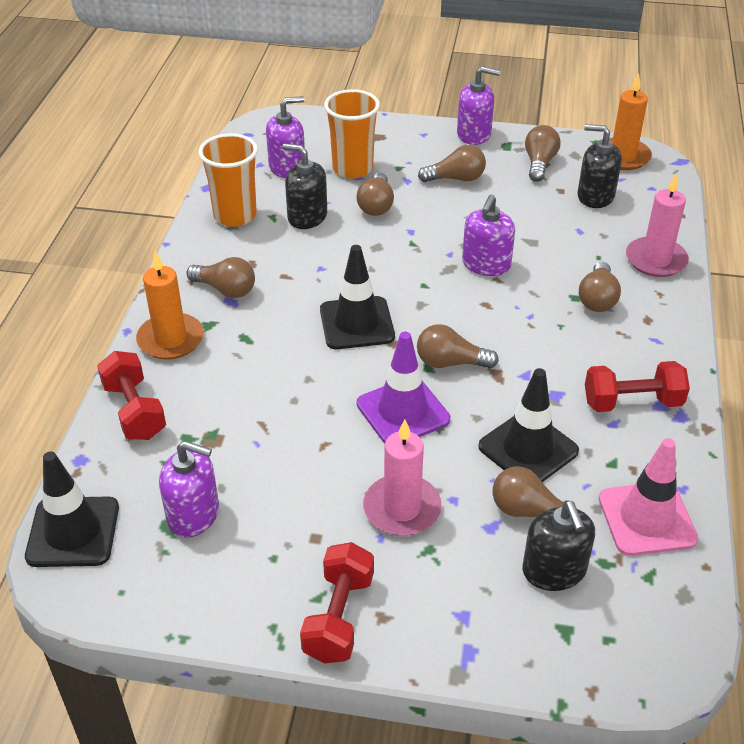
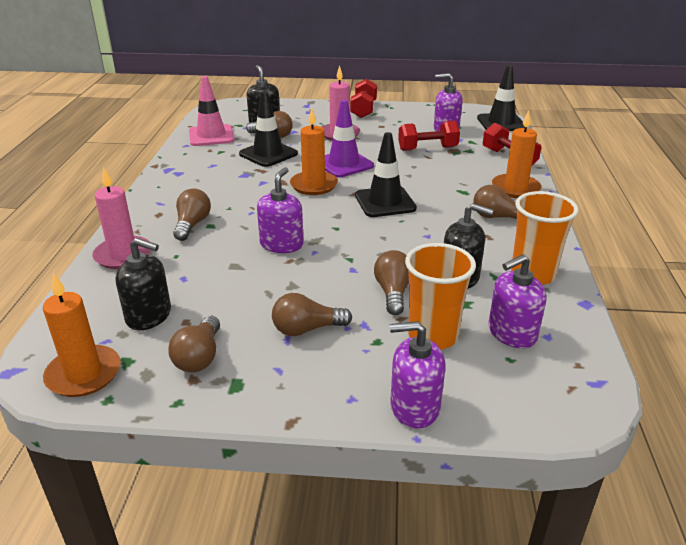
camera: 175 degrees right, 10 degrees down
(450, 363) = (314, 185): brown light bulb -> orange candle
(474, 134) = (279, 402): purple soap dispenser -> purple soap dispenser (414, 407)
(632, 402) = (196, 173): red dumbbell -> red dumbbell (427, 149)

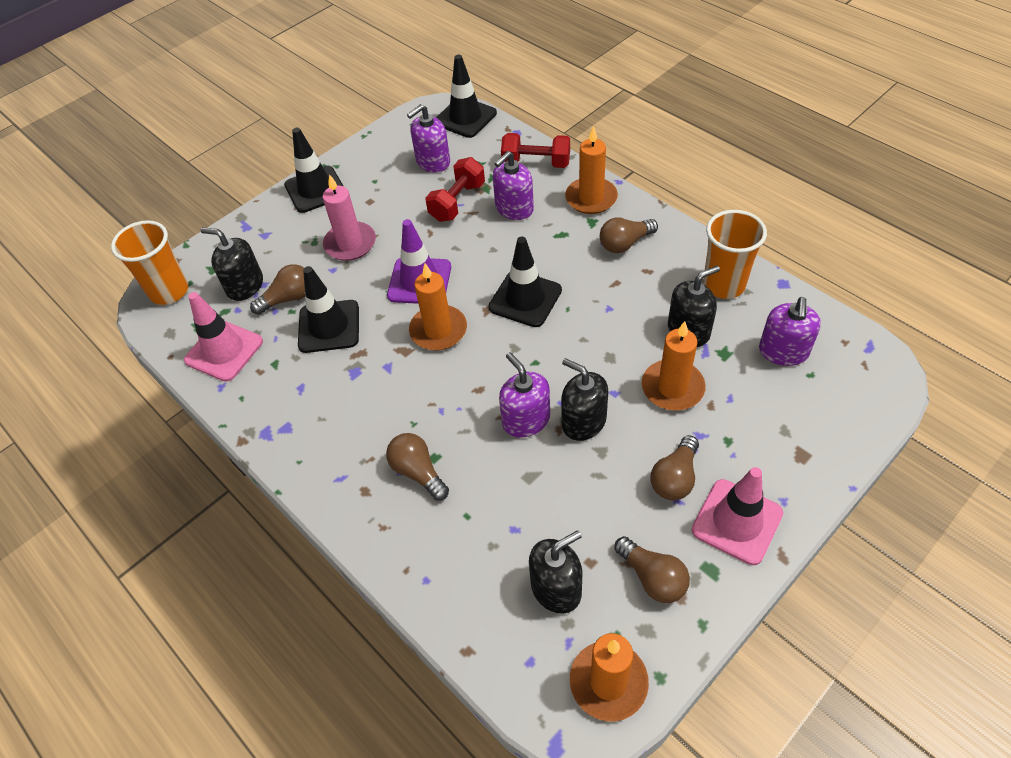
camera: 45 degrees left, 20 degrees up
(123, 255) = (423, 561): pink candle -> none
(299, 379) = (737, 521): none -> pink traffic cone
(309, 267) = (583, 421): none -> black soap dispenser
(363, 110) = (315, 190): red dumbbell -> black traffic cone
(393, 292) = (672, 388): brown light bulb -> orange candle
(414, 407) = (820, 467): purple soap dispenser -> purple soap dispenser (514, 208)
(433, 336) = (749, 401): orange cup -> orange cup (169, 291)

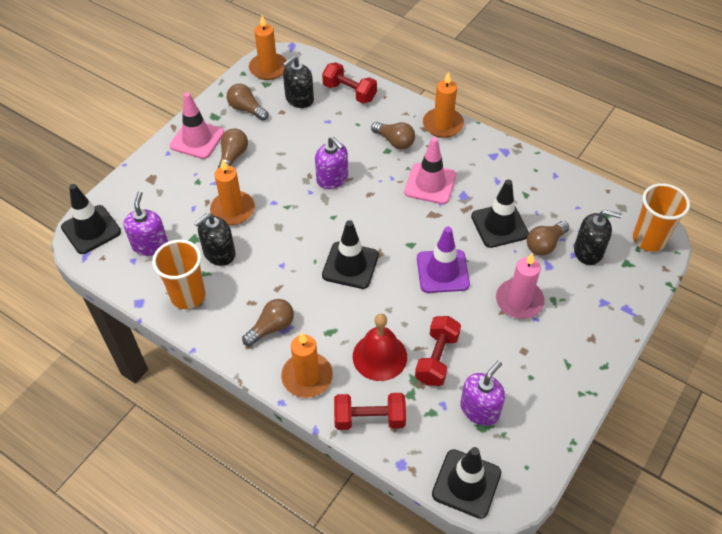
camera: 165 degrees right, 0 degrees up
(224, 351) = (569, 198): pink traffic cone -> pink traffic cone (430, 184)
(315, 190) = (585, 359): black traffic cone -> black traffic cone (91, 230)
(438, 330) = (412, 232): orange candle -> orange candle (443, 125)
(464, 590) = (349, 92): none -> red dumbbell
(514, 208) = (379, 356): purple soap dispenser -> red bell
(583, 421) = (293, 182): black soap dispenser -> none

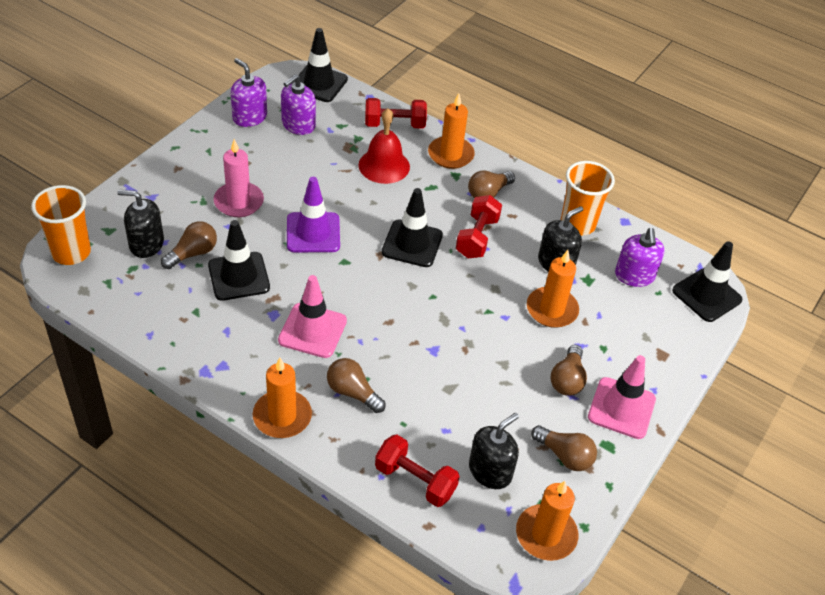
camera: 175 degrees right, 5 degrees down
(332, 178) = (435, 343): purple soap dispenser -> purple soap dispenser (249, 117)
(437, 358) = (330, 161): red dumbbell -> red dumbbell (477, 237)

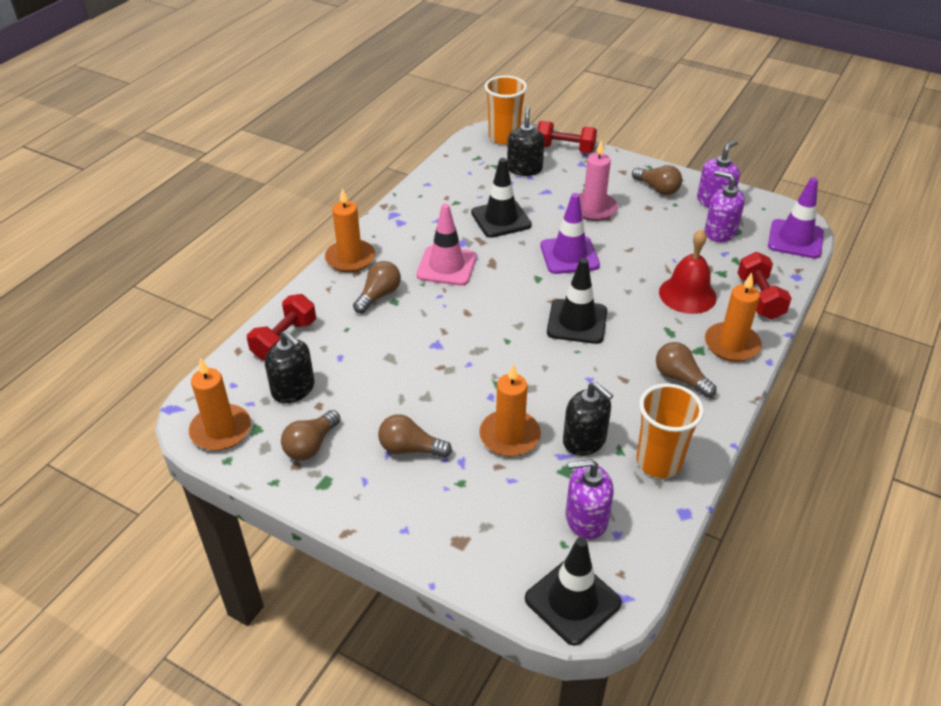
camera: 90 degrees right, 5 degrees down
(193, 253) = (521, 192): brown light bulb -> brown light bulb (657, 189)
(319, 83) = (795, 239): black traffic cone -> purple traffic cone
(477, 237) = (603, 371): red dumbbell -> red dumbbell (565, 149)
(621, 408) = (375, 496): pink traffic cone -> none

